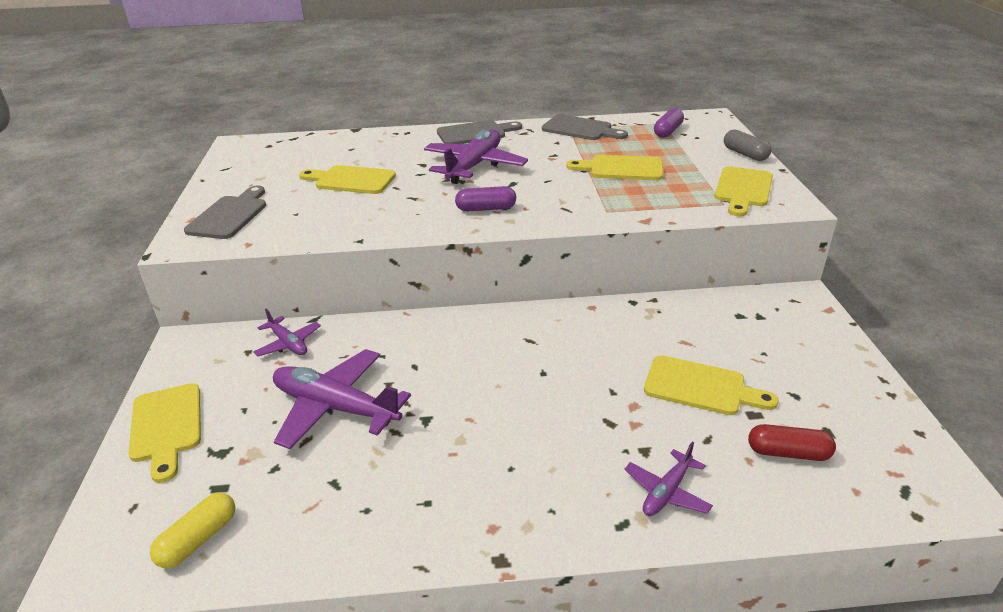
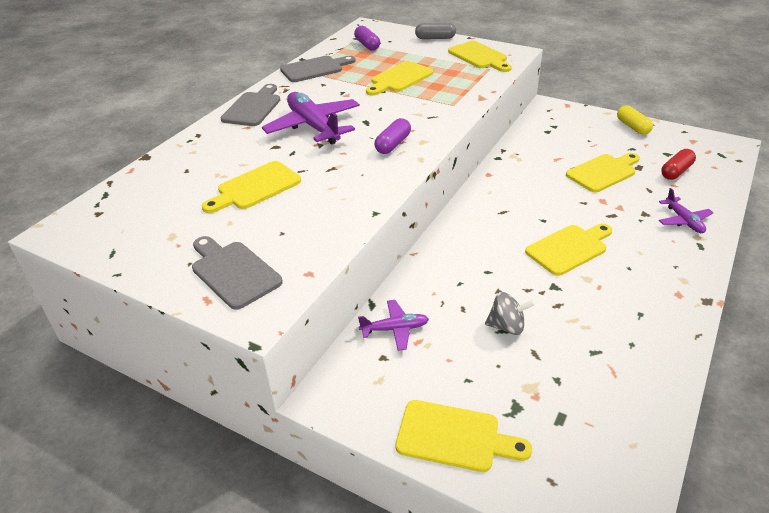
camera: 55 degrees left, 5 degrees up
(198, 539) = (614, 444): yellow capsule -> yellow capsule (632, 127)
(335, 407) = (507, 326): purple plane -> grey spinning top
(506, 408) = (569, 248): none -> yellow cutting board

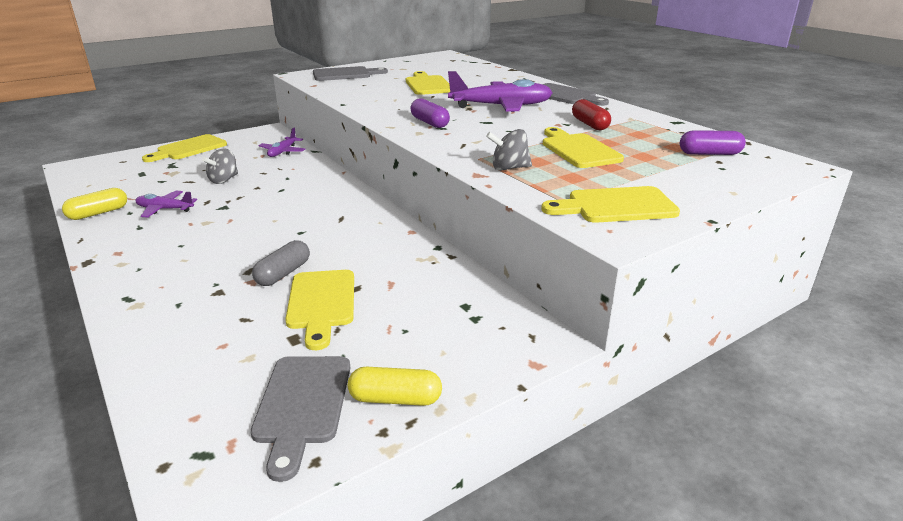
camera: 115 degrees right, 10 degrees down
(315, 69) = (642, 122): grey cutting board -> grey cutting board (302, 405)
(435, 38) = (719, 196): grey capsule -> grey capsule (283, 273)
(459, 91) = (509, 168): none -> grey spinning top
(569, 248) = (247, 228): yellow cutting board -> none
(659, 367) = (98, 213): none -> yellow capsule
(676, 171) = (241, 366): red capsule -> red capsule (590, 124)
(683, 220) = (168, 310): purple plane -> purple plane (165, 209)

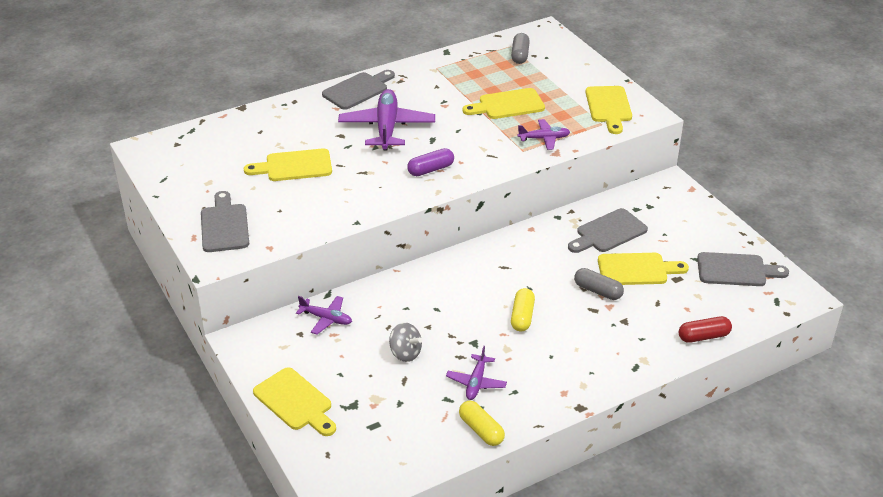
camera: 85 degrees left, 10 degrees up
(395, 399) = (726, 238): yellow capsule -> yellow capsule (522, 317)
(406, 282) = (608, 232): none -> grey cutting board
(509, 168) = (544, 139): grey spinning top -> purple plane
(590, 124) = (447, 90): red capsule -> red capsule (703, 336)
(709, 153) = (520, 55): purple capsule -> grey capsule

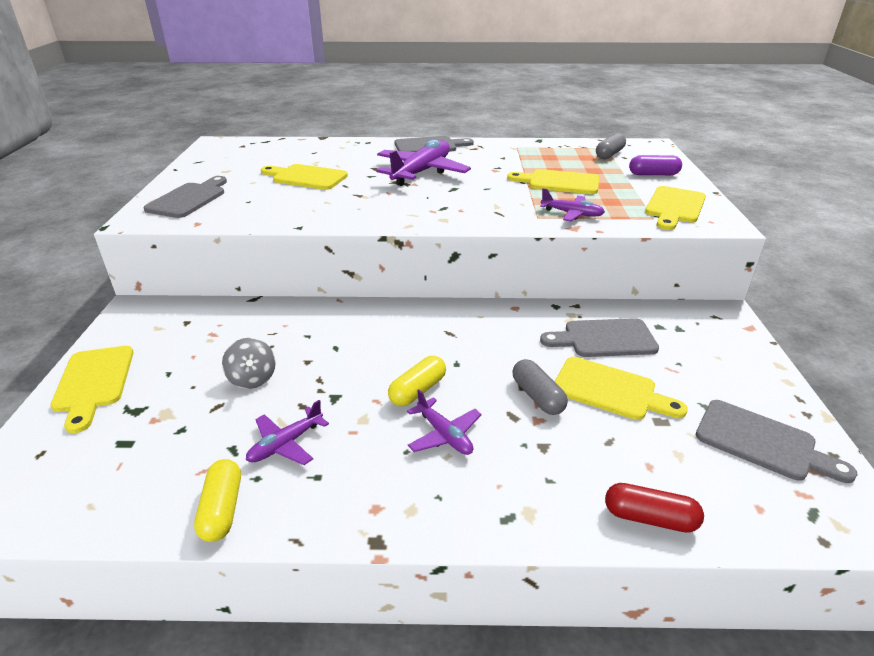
camera: 30 degrees right, 5 degrees down
(326, 319) = (224, 318): purple plane -> purple plane (444, 435)
(431, 169) = (423, 208): purple capsule -> purple capsule (653, 174)

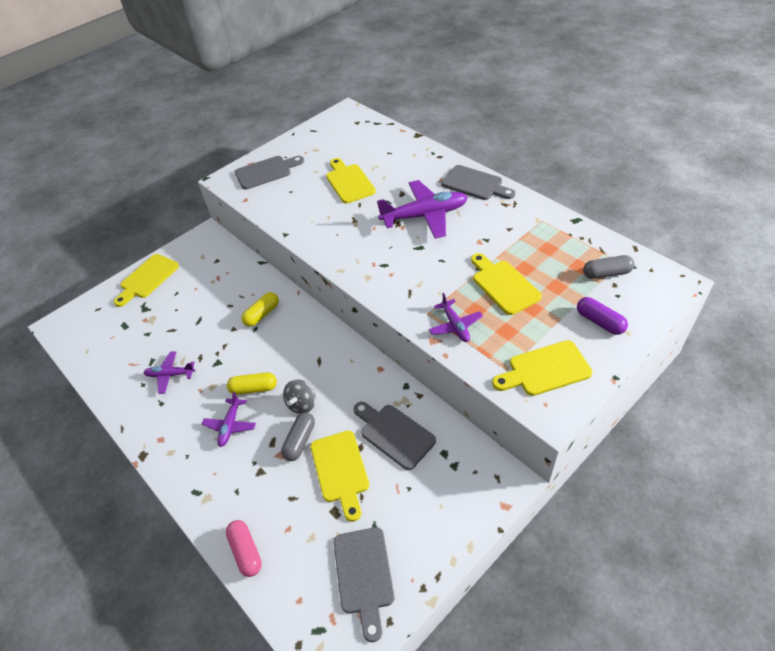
camera: 50 degrees right, 15 degrees up
(222, 509) = (117, 390): yellow capsule -> yellow capsule (262, 314)
(252, 379) = (200, 323): grey spinning top -> grey spinning top (302, 404)
(649, 518) = (246, 551): red capsule -> pink capsule

